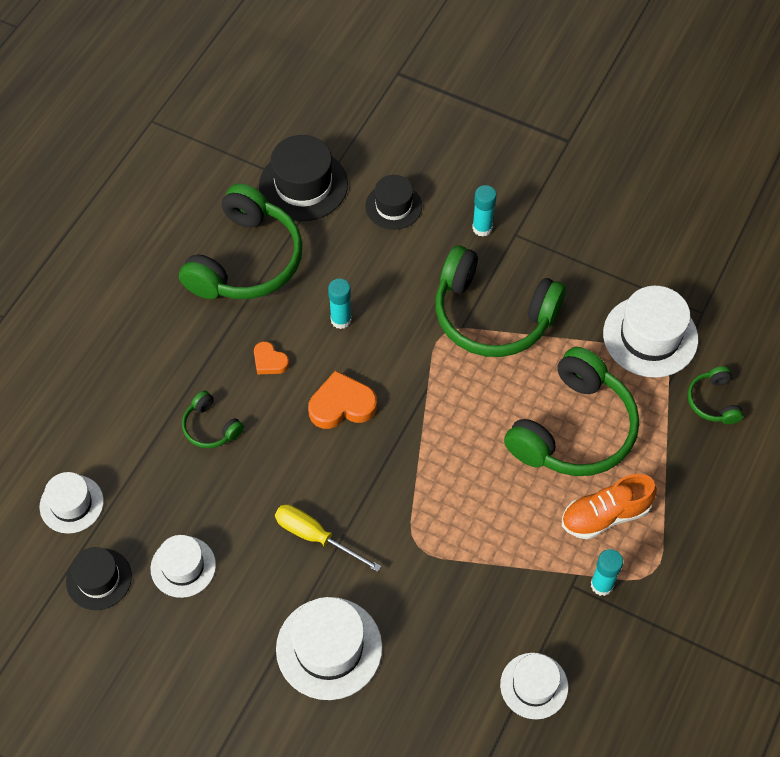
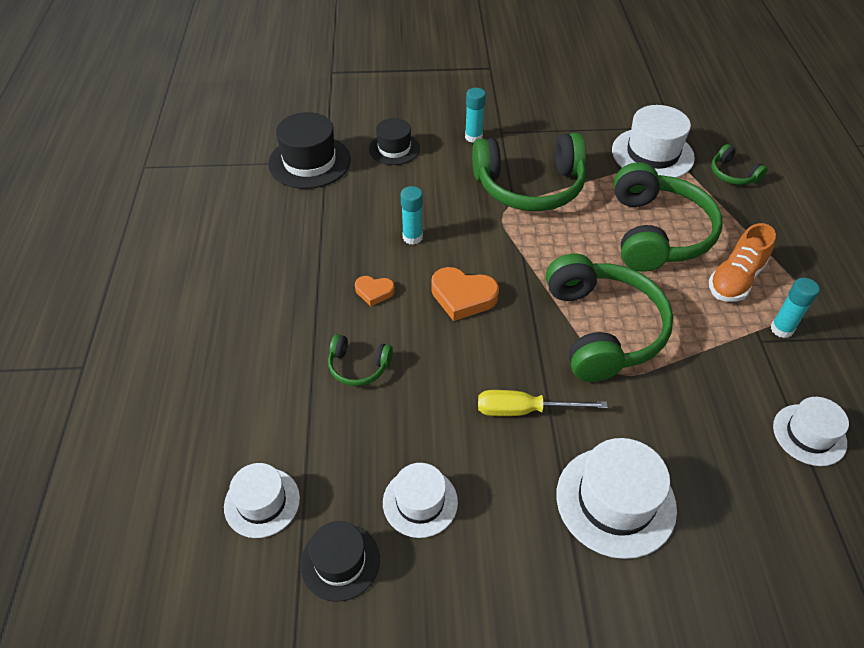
camera: 30 degrees left, 10 degrees down
(246, 260) = (298, 229): green headphones -> green headphones (602, 329)
(342, 405) = (463, 297): orange heart -> orange heart turned 120 degrees counterclockwise

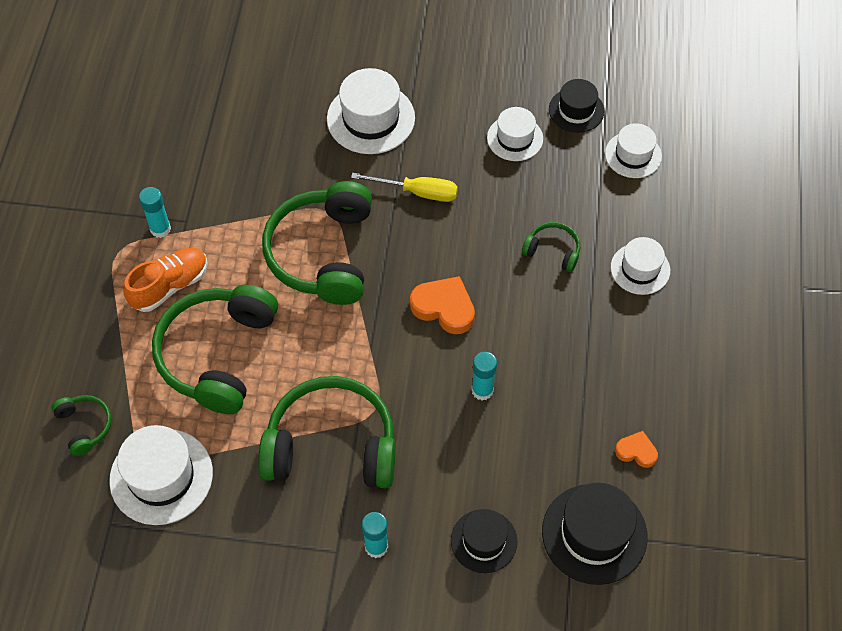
camera: 170 degrees left, 10 degrees up
(374, 292) = (531, 327): orange heart -> orange heart (636, 451)
(809, 434) = (199, 141): white hat -> white hat (640, 269)

